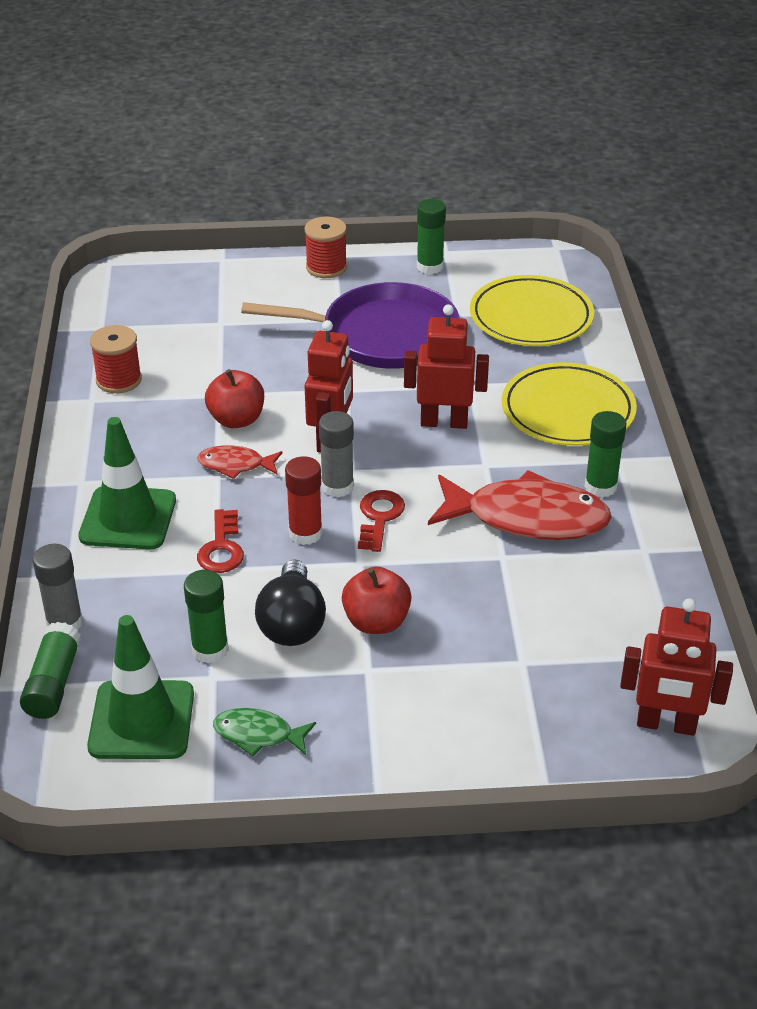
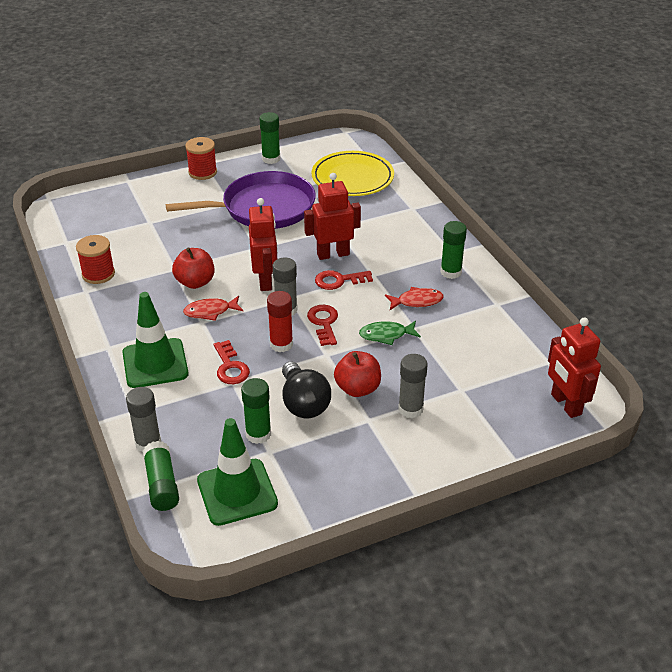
camera: 20 degrees left, 0 degrees up
(258, 734) = (320, 480): green fish -> green fish (386, 335)
(432, 462) = (339, 280): none -> red key
(435, 670) = (410, 409): none -> grey glue stick
(527, 518) = (417, 301): red fish -> red fish, size x0.49
(568, 411) = (406, 230): yellow plate -> none
(666, 724) = (565, 404): red robot -> red robot turned 75 degrees clockwise

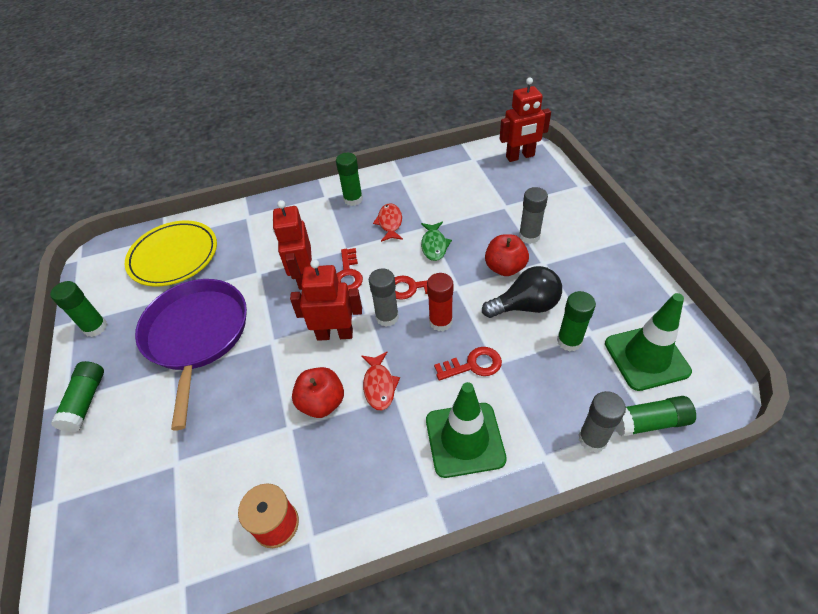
camera: 80 degrees left, 10 degrees up
(202, 172) = (86, 401): red spool -> green glue stick

